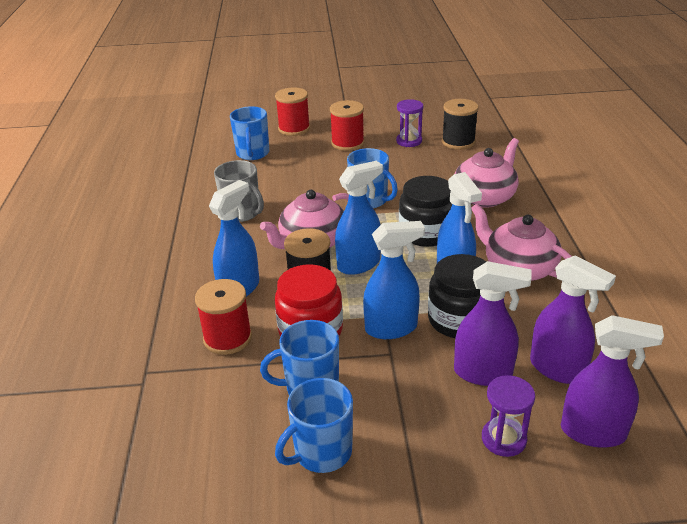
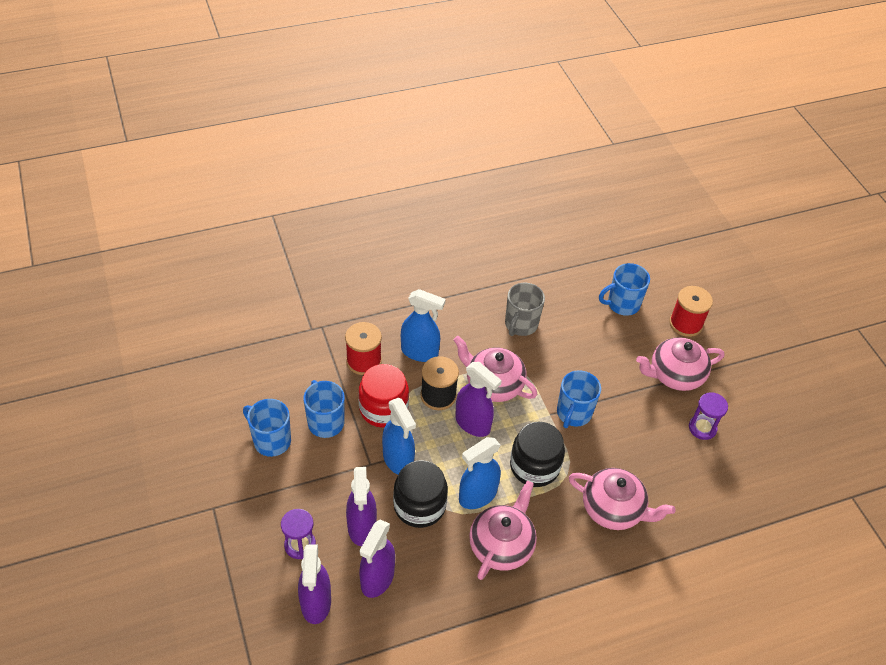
camera: 70 degrees right, 15 degrees up
(347, 143) = (675, 375): red spool -> pink teapot
(359, 264) = (473, 424): blue spray bottle -> purple spray bottle
(458, 142) = (720, 474): black spool -> none

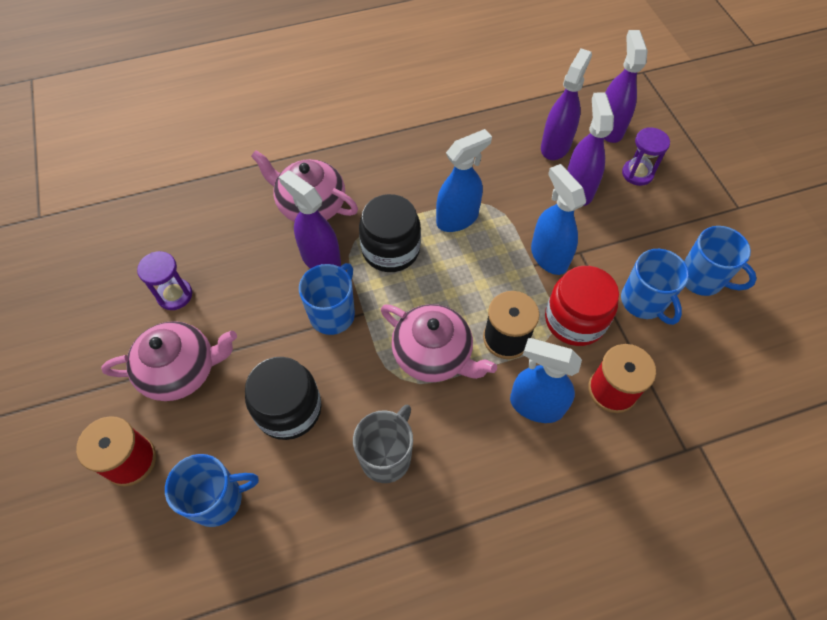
camera: 175 degrees left, 10 degrees up
(419, 505) = (520, 209): black jar -> black jar (288, 409)
(473, 424) = (461, 300): purple spray bottle -> purple spray bottle (320, 259)
(501, 545) = (434, 172): pink teapot -> none

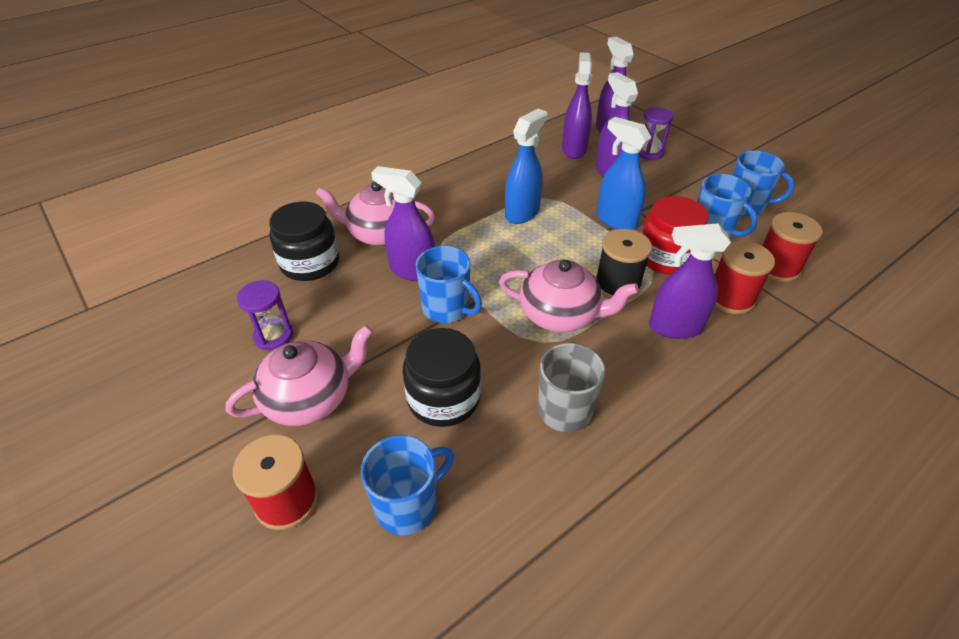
camera: 20 degrees left, 15 degrees down
(333, 314) = (447, 309): blue mug -> blue mug turned 120 degrees clockwise
(391, 249) = (475, 248): black jar -> black jar (310, 263)
(536, 405) = (675, 327): blue spray bottle -> purple spray bottle
(685, 369) = (777, 267): none -> red spool

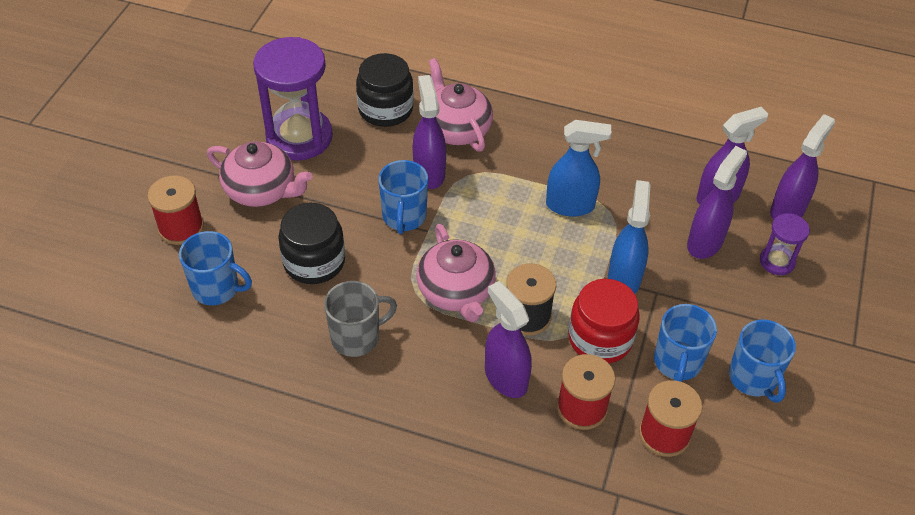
camera: 55 degrees right, 5 degrees up
(273, 336) = (299, 137): purple hourglass -> purple hourglass, size x2.03

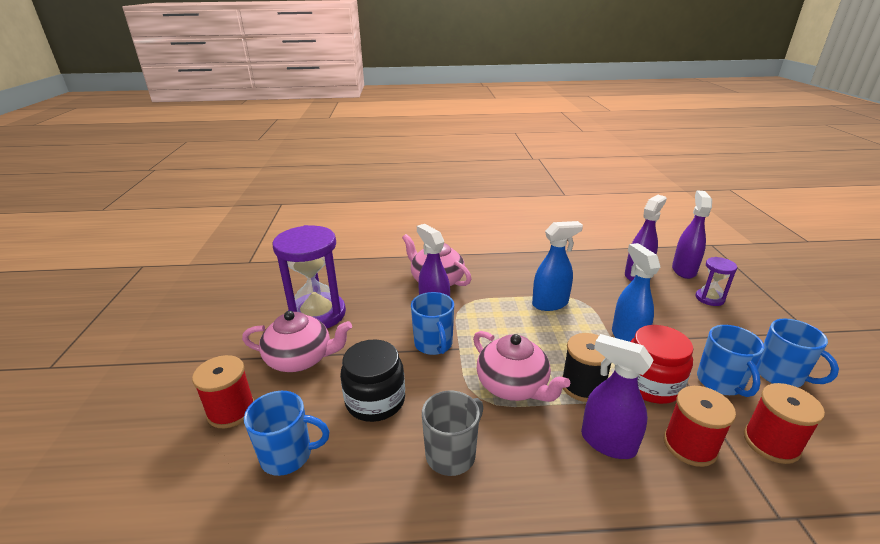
camera: 20 degrees left, 20 degrees down
(385, 109) = (377, 282): black jar -> none
(705, 242) = (656, 300): purple spray bottle -> none

